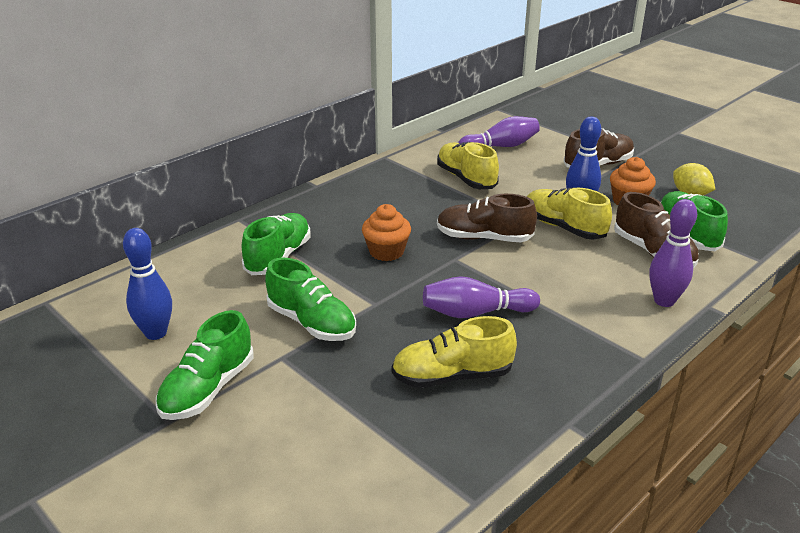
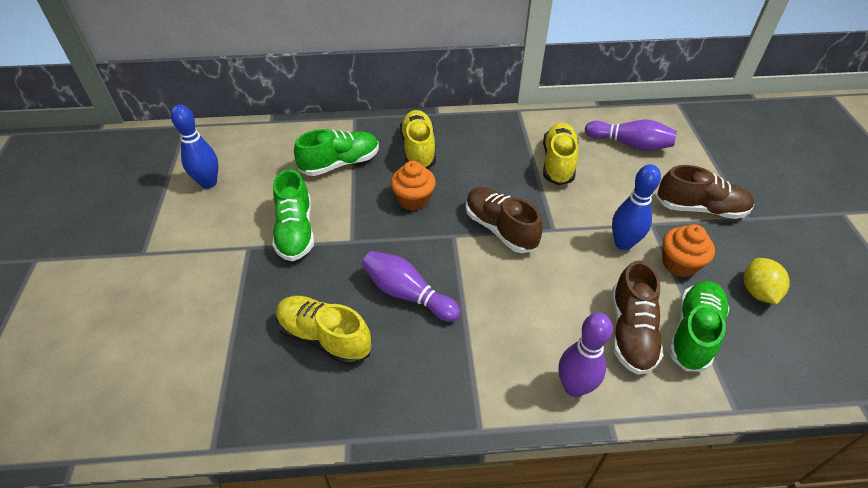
camera: 40 degrees right, 15 degrees up
(208, 389) = (185, 244): green shoe -> none
(563, 227) = (580, 257): yellow shoe -> yellow shoe (418, 149)

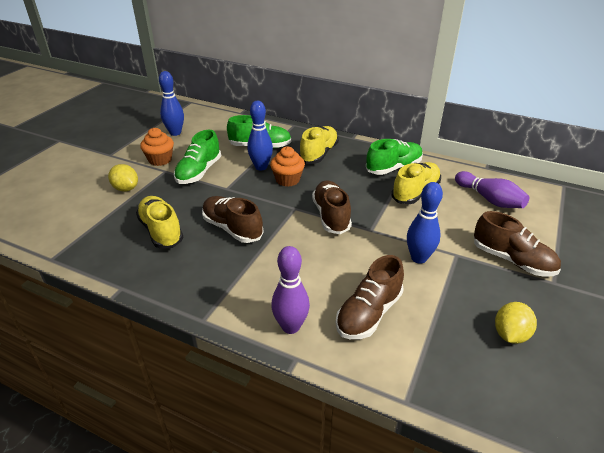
camera: 30 degrees right, 10 degrees down
(218, 296) = (126, 188): none -> yellow lemon
(367, 193) = (261, 167): none -> blue bowling pin
(407, 294) = (232, 228): purple bowling pin -> brown shoe
(679, 264) = (455, 288): orange cupcake -> orange cupcake (160, 160)
(693, 333) = (421, 336): green shoe -> green shoe (393, 168)

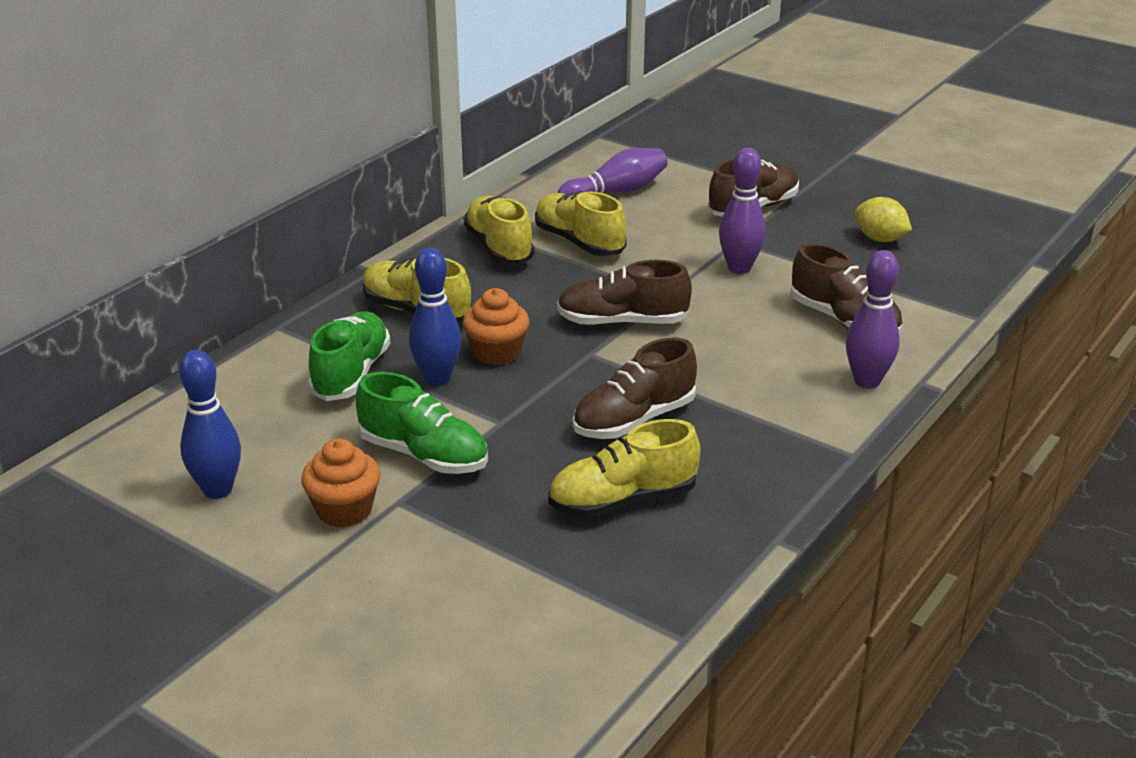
camera: 80 degrees left, 5 degrees down
(126, 188) = (452, 555): yellow lemon -> none
(393, 168) = (499, 248): green shoe -> yellow shoe
(419, 258) = (739, 268): blue bowling pin -> purple bowling pin

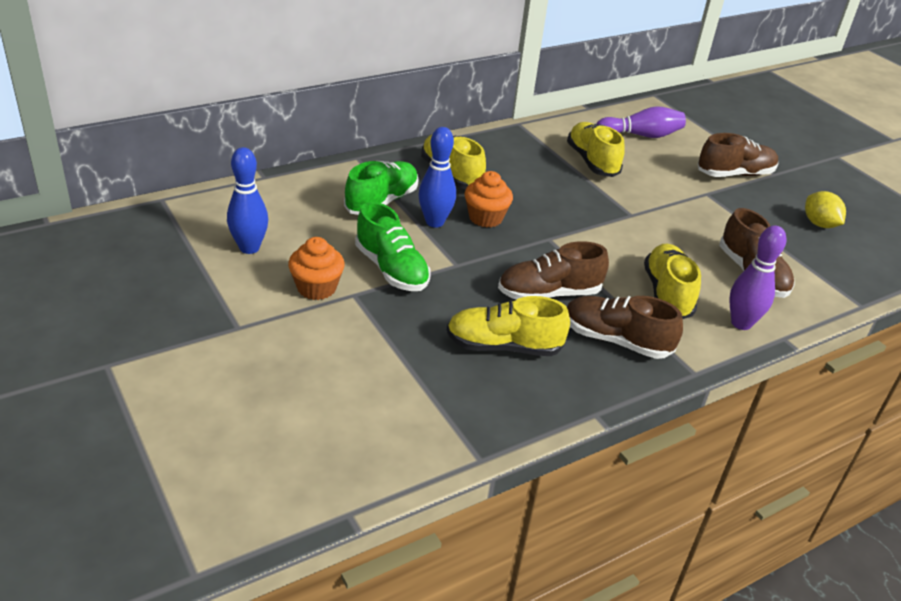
camera: 20 degrees right, 5 degrees up
(499, 248) = (534, 149): yellow shoe -> yellow shoe (667, 293)
(622, 322) = (586, 224): brown shoe -> brown shoe (616, 340)
(739, 268) = (696, 213): purple bowling pin -> none

